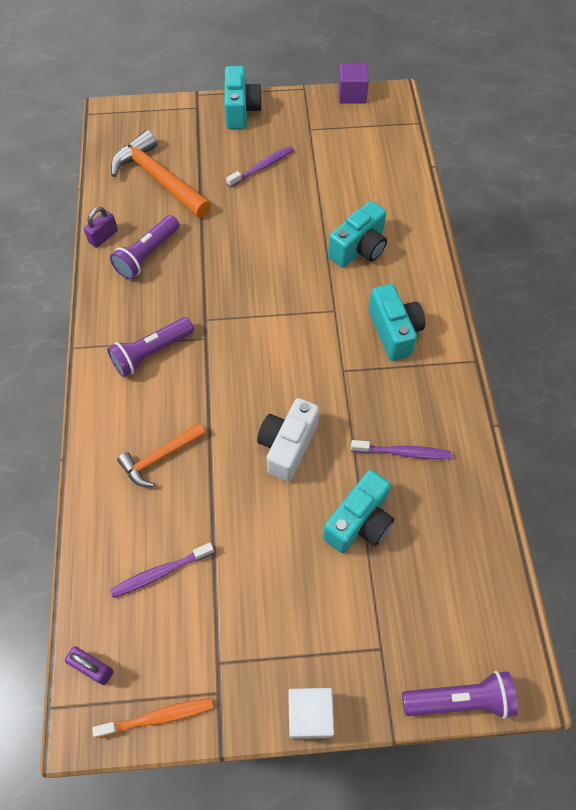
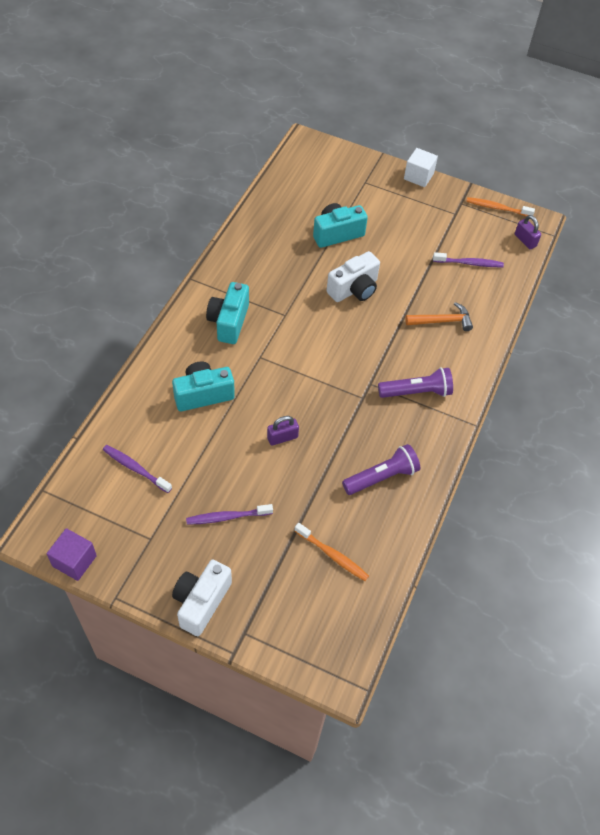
camera: 155 degrees left, 5 degrees down
(103, 237) = (413, 515): purple padlock -> purple padlock (282, 437)
(158, 179) = (332, 555): orange hammer -> orange toothbrush
(241, 110) = (201, 602): turquoise camera -> white camera
(402, 452) = (283, 253): purple toothbrush -> purple toothbrush (135, 468)
(460, 700) = (340, 150): purple flashlight -> none

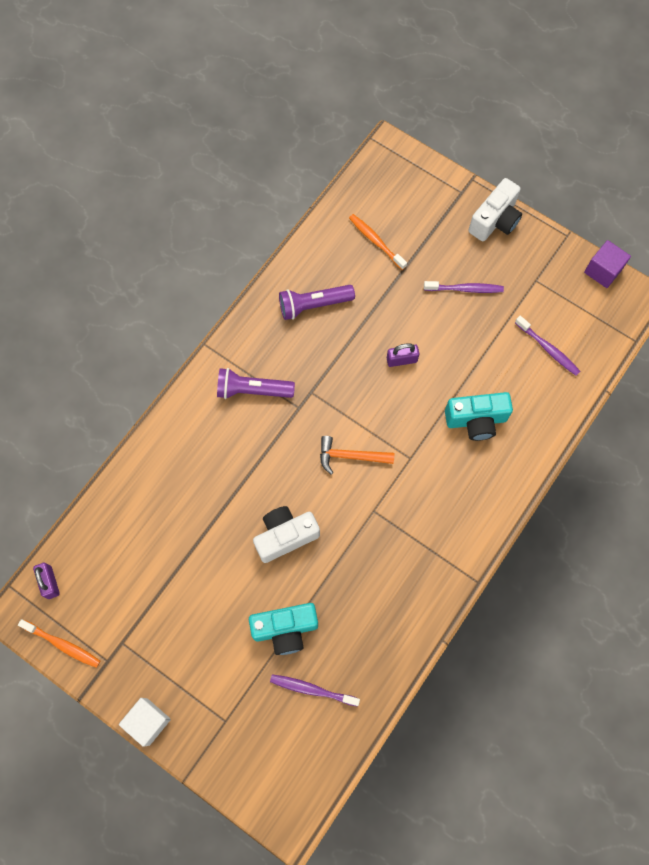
camera: 165 degrees left, 15 degrees up
(229, 322) = (439, 510): turquoise camera -> none
(442, 321) = (195, 475): orange hammer -> orange hammer (350, 456)
(469, 263) = (134, 556): purple toothbrush -> purple toothbrush (312, 689)

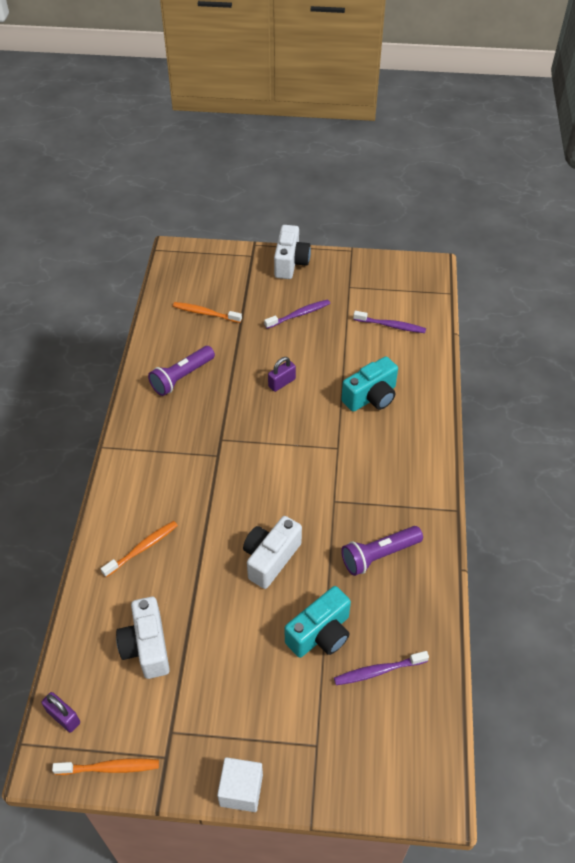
camera: 30 degrees left, 20 degrees down
(142, 559) = (147, 647): none -> white camera
(185, 466) = (142, 548): none -> orange toothbrush
(252, 390) = (168, 461): purple flashlight -> purple flashlight (379, 555)
(350, 456) = (286, 470): orange hammer -> none
(603, 271) = (394, 261): purple cube -> none

